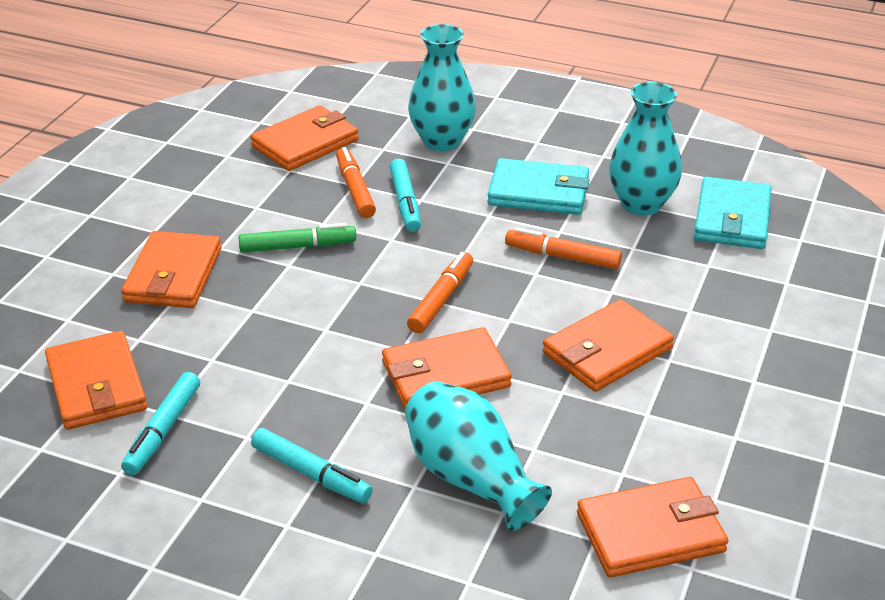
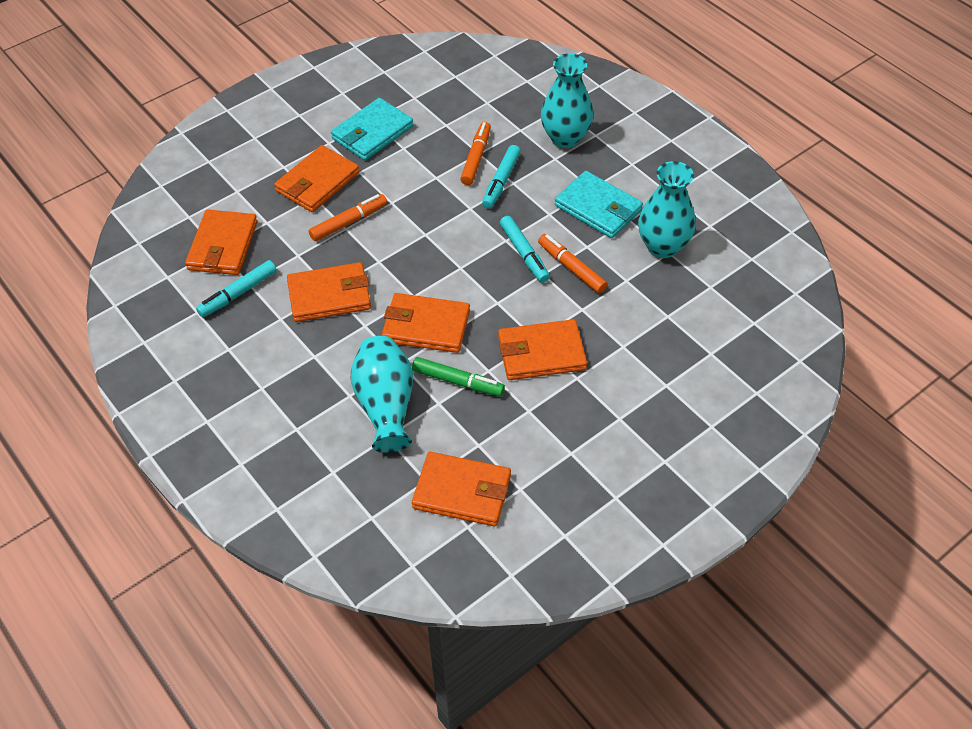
camera: 30 degrees right, 15 degrees up
(298, 247) = (407, 190): green marker -> green marker (458, 382)
(305, 143) = (472, 106): orange wallet -> orange wallet (329, 295)
(311, 474) = (298, 360): turquoise marker -> turquoise marker (524, 254)
(441, 299) = (466, 269): orange marker -> orange marker (349, 222)
(732, 218) = (718, 285): turquoise wallet -> turquoise wallet (372, 133)

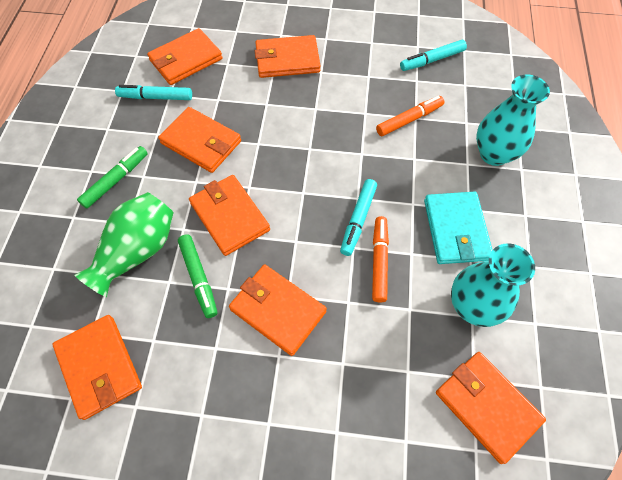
camera: 45 degrees right, 10 degrees up
(295, 376) = (116, 180): none -> green marker
(349, 222) = (273, 101): orange marker -> none
(372, 133) = (361, 51): turquoise wallet -> none
(385, 405) = (137, 251): turquoise vase -> green vase
(501, 181) = (406, 151): turquoise marker -> turquoise marker (432, 60)
(734, 294) = (486, 406): none -> orange wallet

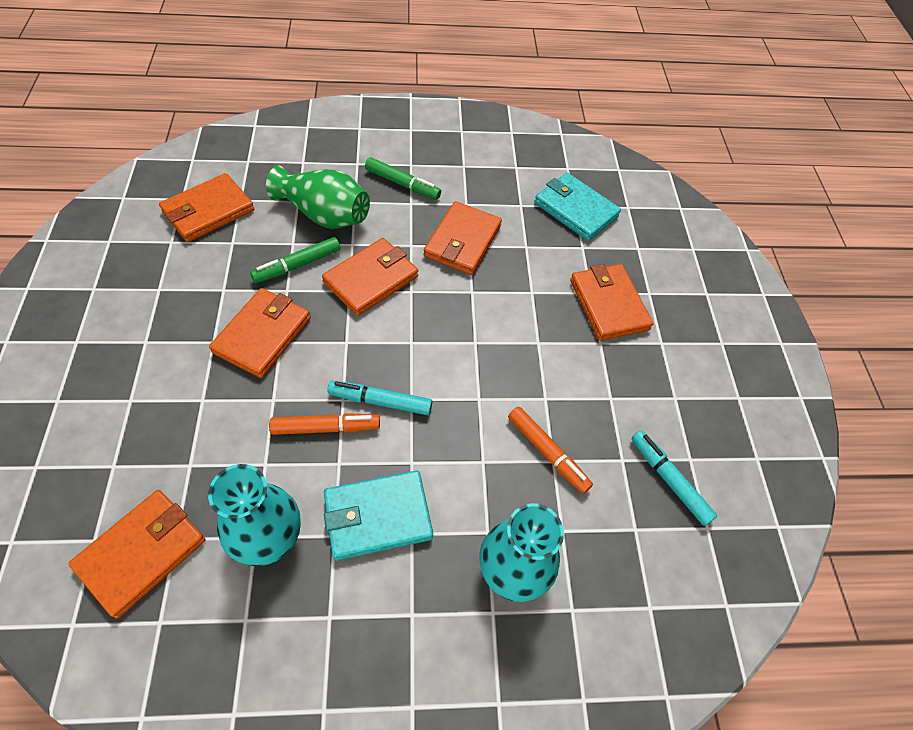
camera: 75 degrees right, 5 degrees down
(156, 97) = (514, 194): turquoise marker -> none
(186, 60) = (575, 210): orange wallet -> turquoise wallet

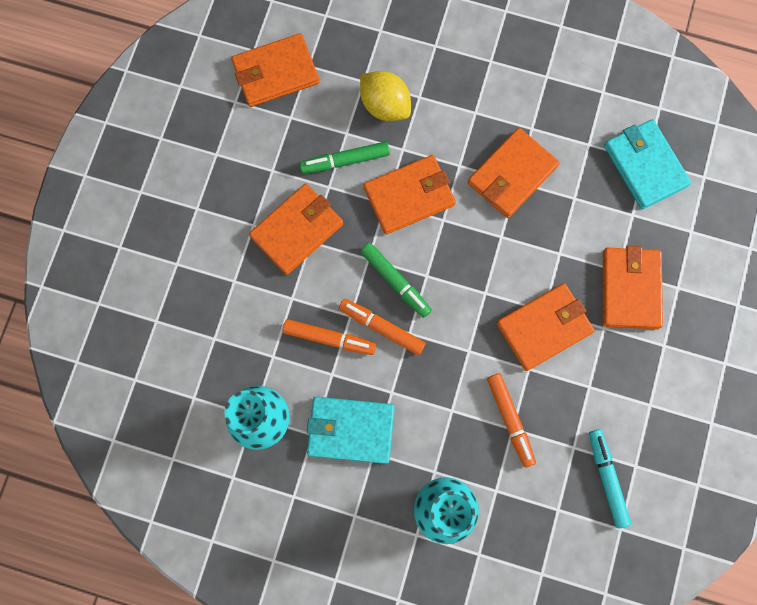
camera: 25 degrees right, 20 degrees up
(142, 553) = (167, 401): orange wallet -> orange wallet (544, 327)
(324, 214) = (385, 105): green vase -> yellow lemon
(380, 401) = (382, 327): turquoise marker -> orange marker
(402, 184) = (474, 86): green marker -> green marker (395, 282)

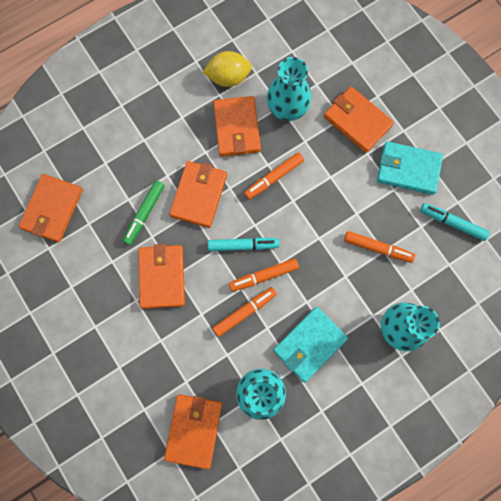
camera: 50 degrees left, 0 degrees up
(385, 105) = (131, 163): yellow lemon -> yellow lemon (228, 77)
(395, 282) = (243, 245): green marker -> turquoise marker
(492, 254) = (273, 178): none -> orange marker
(544, 327) = (340, 185): orange wallet -> orange wallet (194, 430)
(577, 208) = (287, 109): none -> turquoise vase
(644, 166) = (294, 54): turquoise wallet -> turquoise wallet (408, 169)

